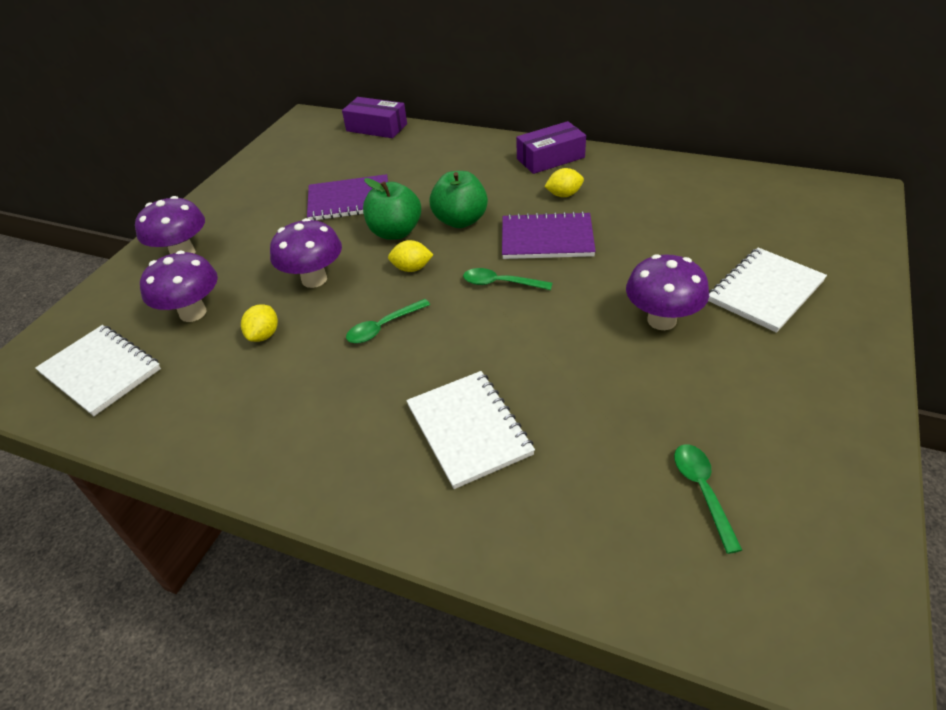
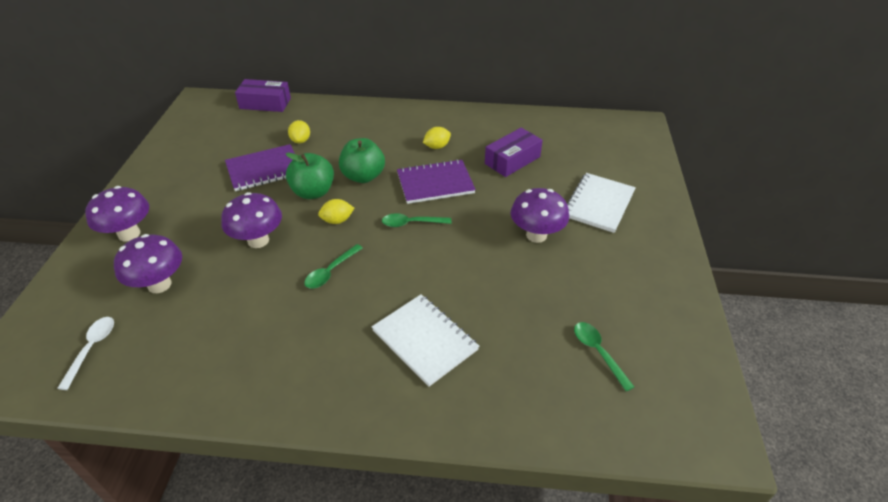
camera: 20 degrees left, 0 degrees up
(101, 371) = (92, 349): white notebook -> white spoon
(264, 335) = (232, 293): yellow lemon -> yellow lemon (301, 140)
(550, 158) = (417, 118): purple box -> purple box (512, 160)

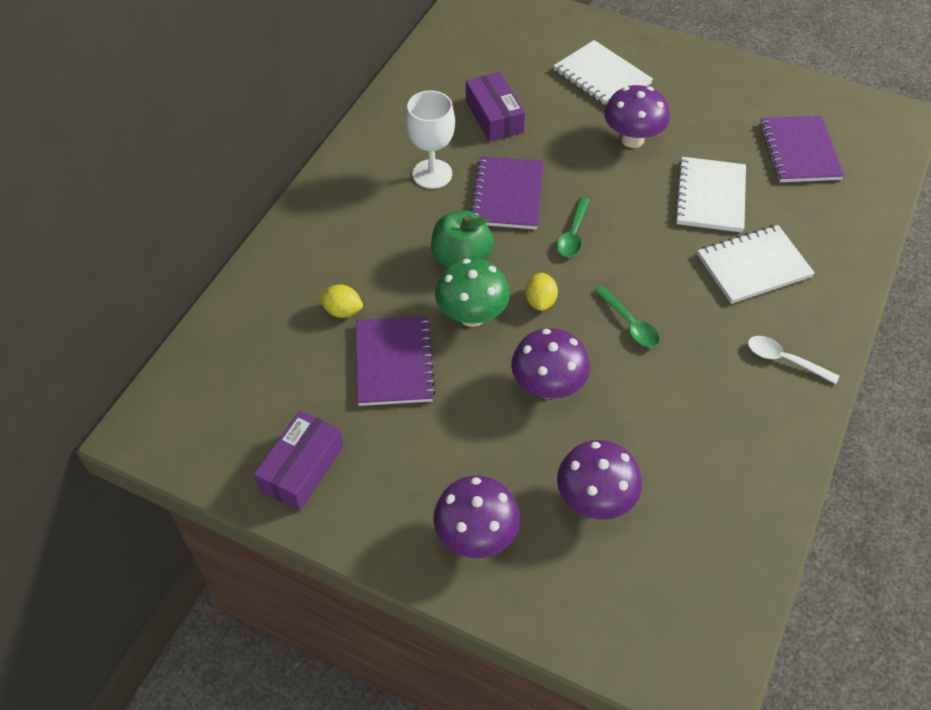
camera: 70 degrees left, 10 degrees up
(92, 349) = (687, 575): white spoon -> white spoon (784, 360)
(265, 103) = (210, 340): purple box -> purple box (302, 468)
(313, 192) = (472, 316): green apple -> green mushroom
(437, 146) = (432, 174): yellow lemon -> white goblet
(496, 296) = (710, 196): none -> white notebook
(598, 352) = (799, 151): green spoon -> purple notebook

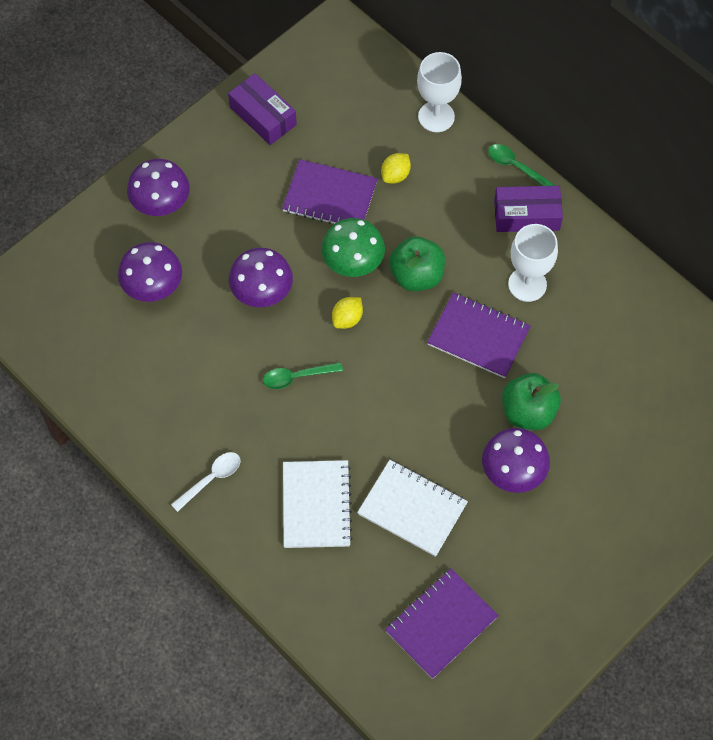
camera: 110 degrees right, 10 degrees up
(250, 296) = (436, 116): none -> white goblet
(494, 116) = (587, 361): purple box -> purple box (526, 215)
(540, 301) = (347, 319): yellow lemon -> yellow lemon turned 75 degrees counterclockwise
(567, 143) = (528, 412): none -> green apple
(573, 234) = (411, 372): green spoon -> green spoon (515, 167)
(602, 77) = (614, 483): white notebook -> none
(799, 151) = (441, 624): purple notebook -> purple notebook turned 60 degrees counterclockwise

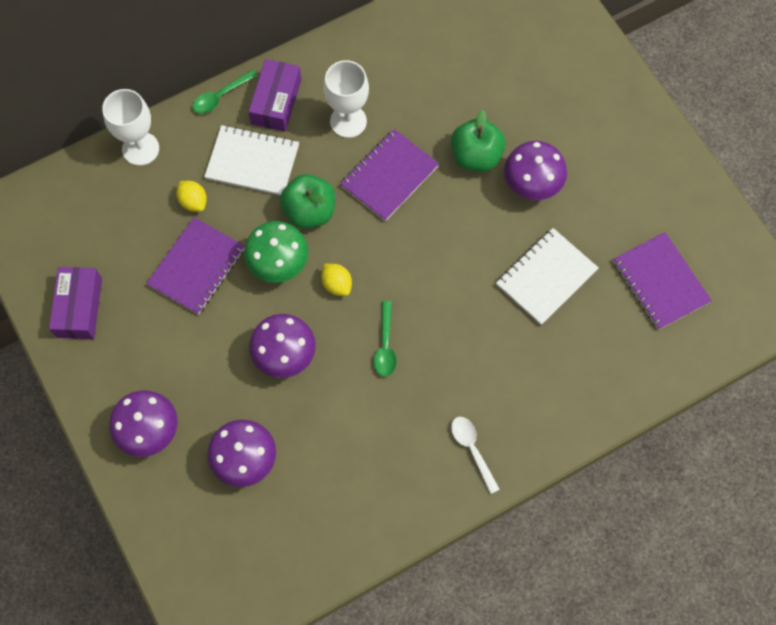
camera: 75 degrees left, 5 degrees up
(263, 116) = (79, 307): purple box -> purple box turned 60 degrees counterclockwise
(316, 505) = (522, 359): white notebook -> white notebook (252, 162)

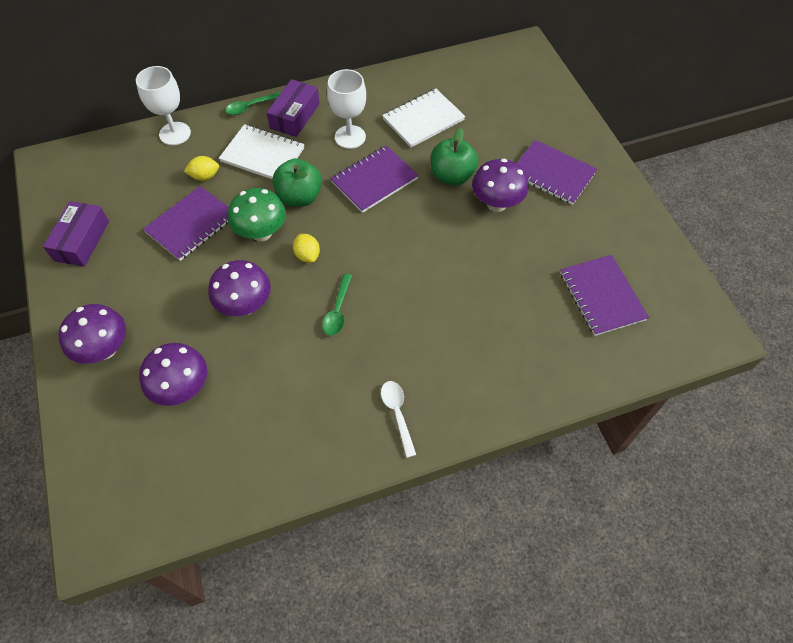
camera: 10 degrees right, 10 degrees down
(193, 202) = (205, 176): yellow lemon -> yellow lemon turned 75 degrees counterclockwise
(546, 277) = (496, 277): white notebook -> white notebook (423, 119)
(588, 136) = (552, 174): none -> purple notebook

